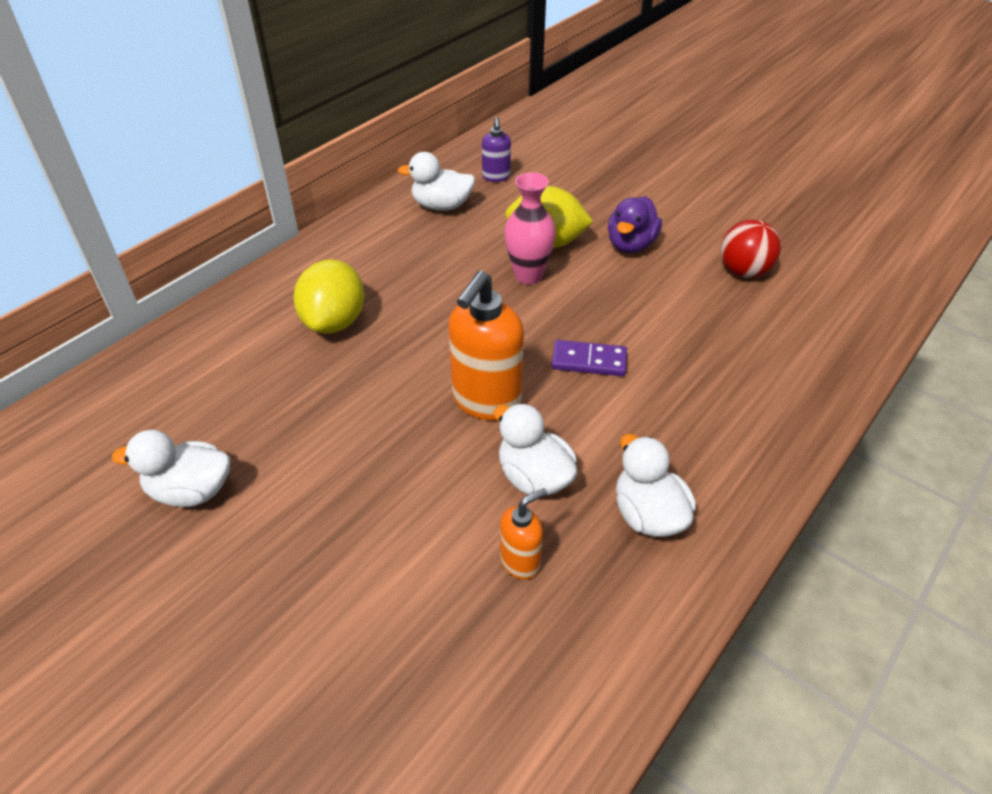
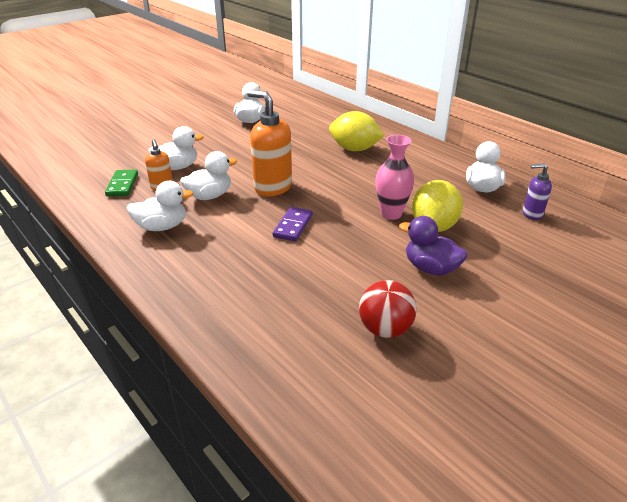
camera: 100 degrees right, 10 degrees down
(435, 562) = (177, 167): none -> white duck
(529, 639) = (122, 185): none -> green domino

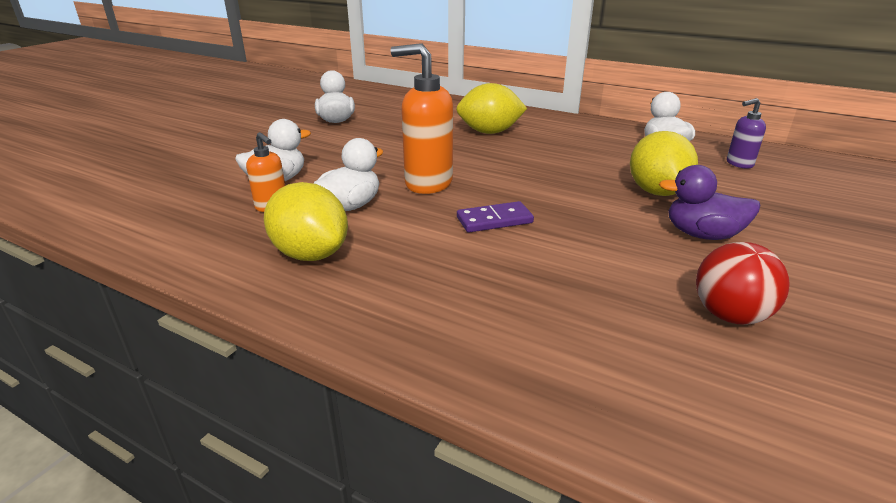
camera: 20 degrees left, 5 degrees down
(122, 185) = (208, 213): green domino -> none
(162, 227) = (311, 254): white duck -> yellow lemon
(293, 226) = (494, 220): purple domino -> purple domino turned 75 degrees clockwise
(391, 214) = (597, 187): pink vase -> none

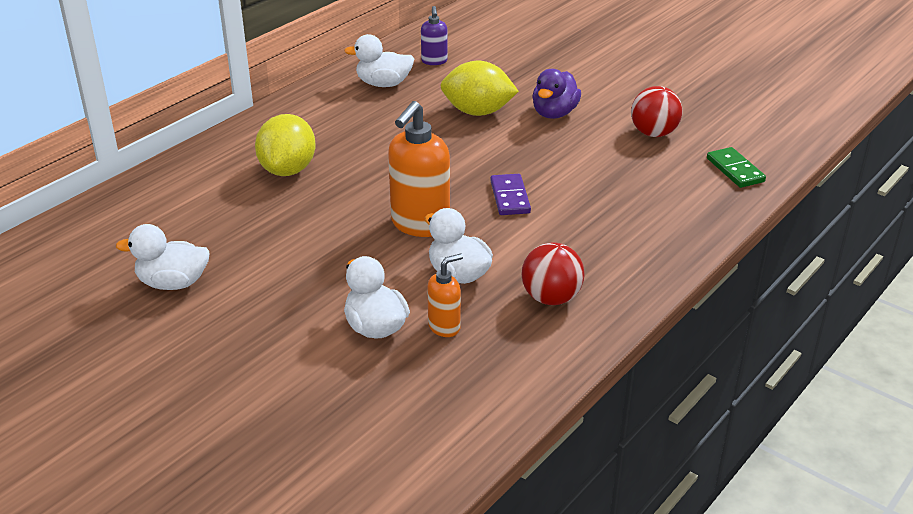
camera: 80 degrees left, 5 degrees up
(311, 254) = (551, 298): yellow lemon -> red ball
(687, 412) = (735, 170): none -> green domino

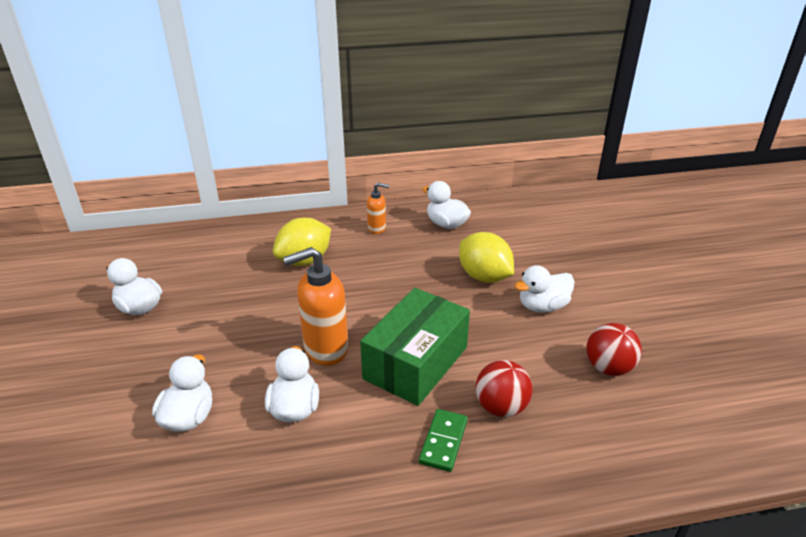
camera: 40 degrees right, 0 degrees up
(434, 61) = (504, 222): purple soap dispenser -> none
(444, 327) = (227, 449): orange soap dispenser -> orange soap dispenser (377, 228)
(510, 197) = (415, 362): purple domino -> green box
(551, 298) = (328, 476): red ball -> red ball (501, 407)
(554, 113) = (542, 306): purple duck -> white duck
(735, 170) = (646, 448): green domino -> green domino (443, 442)

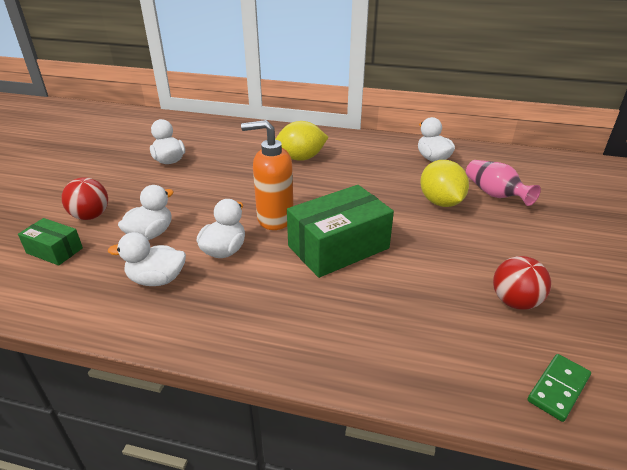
camera: 25 degrees right, 0 degrees up
(73, 483) = (54, 250): none -> green box
(377, 228) = (372, 149): orange soap dispenser -> none
(443, 442) = (321, 309): green domino -> green domino (558, 389)
(501, 407) = (389, 300): red ball -> red ball (91, 216)
(528, 252) = (494, 194): none -> pink vase
(542, 306) = (480, 237): white duck -> white duck (157, 279)

